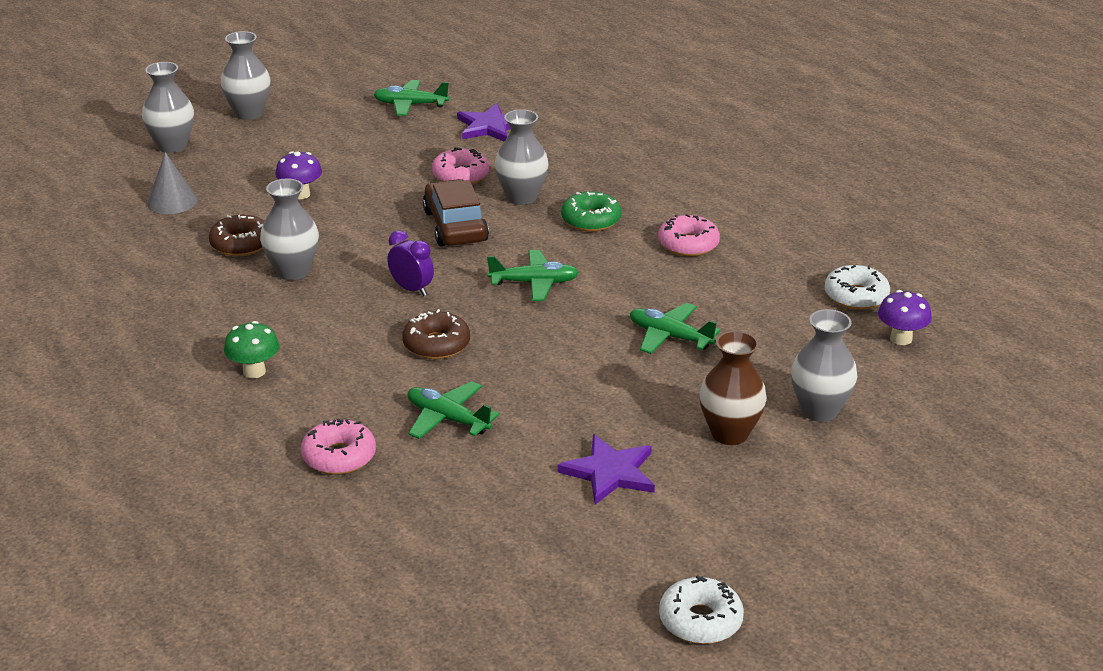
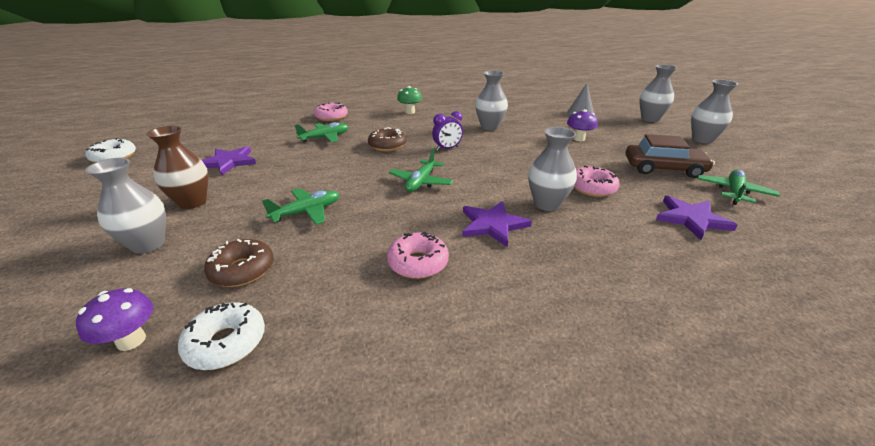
camera: 115 degrees right, 0 degrees up
(241, 244) = (526, 121): brown donut -> brown donut (242, 270)
(455, 226) = (514, 172): brown car -> brown car (663, 168)
(591, 220) = (492, 225): green donut -> purple star

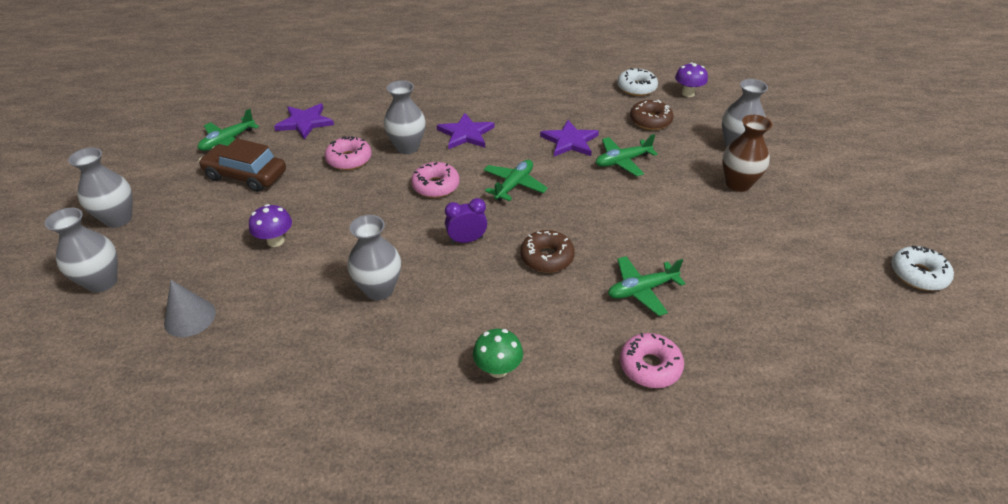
camera: 170 degrees left, 10 degrees up
(228, 162) = (749, 245): purple star -> purple star (570, 141)
(418, 263) = (531, 113): pink donut -> pink donut (436, 186)

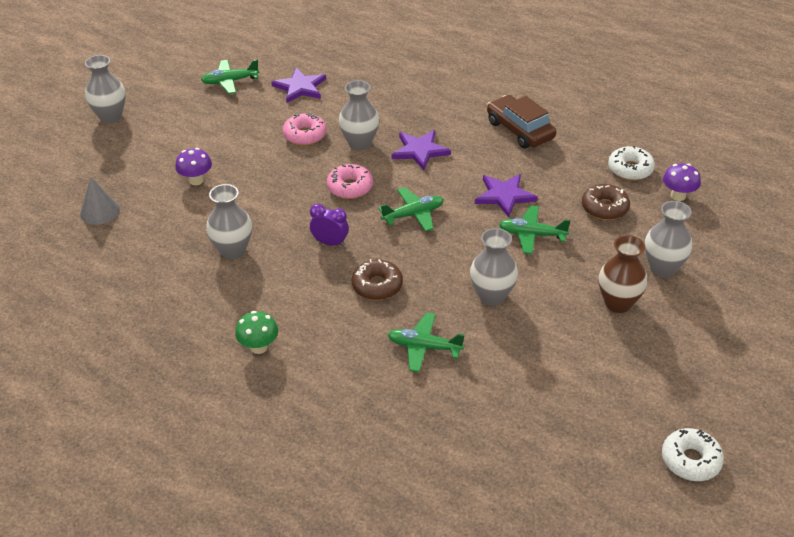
camera: 35 degrees right, 0 degrees up
(102, 282) = (68, 160): grey vase -> grey vase (492, 296)
(246, 175) = (219, 117): brown car -> brown car (520, 130)
(650, 366) = (367, 403): pink donut -> none

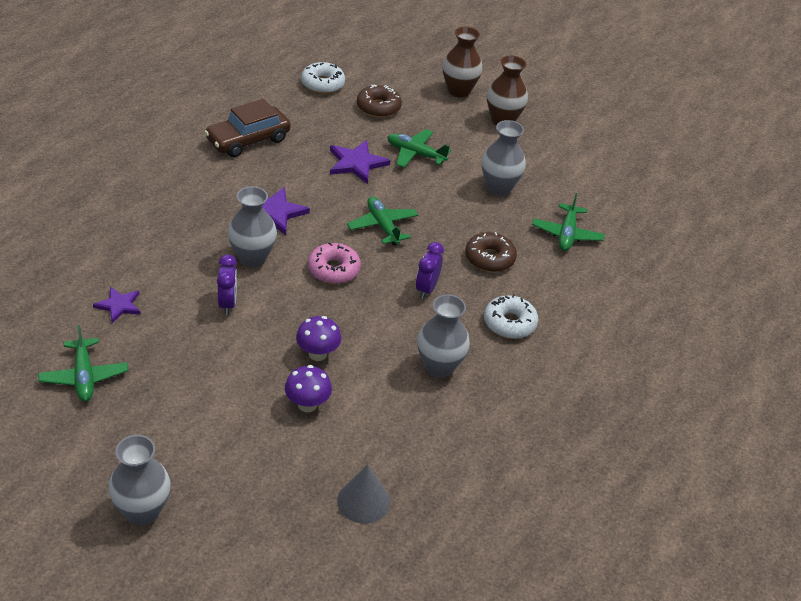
camera: 95 degrees left, 0 degrees up
(259, 347) = (581, 345): green mushroom -> none
(300, 87) = (119, 305): purple star -> purple star, size x0.65
(305, 135) = (227, 303): pink donut -> purple clock
(532, 235) = (415, 154): green plane -> green plane turned 105 degrees clockwise
(662, 268) = (458, 91): grey vase -> brown vase
(678, 196) = (364, 66): purple mushroom -> purple mushroom (317, 354)
(690, 460) = (658, 116): white donut -> white donut (509, 323)

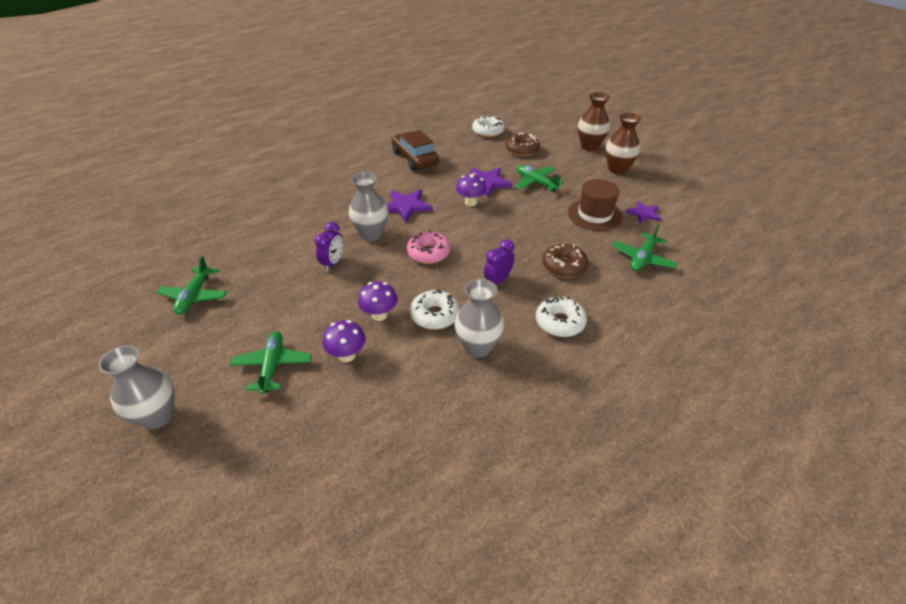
camera: 25 degrees right, 0 degrees up
(119, 305) = (255, 250): purple star -> purple star (643, 213)
(248, 140) = (415, 158): brown car -> brown car turned 75 degrees clockwise
(350, 194) = (471, 202): none -> purple mushroom
(363, 501) = (345, 458): grey cone -> none
(378, 342) = (435, 315): none -> white donut
(382, 226) = (484, 228): green plane -> green plane (272, 366)
(499, 187) = (594, 215): grey vase -> brown hat

